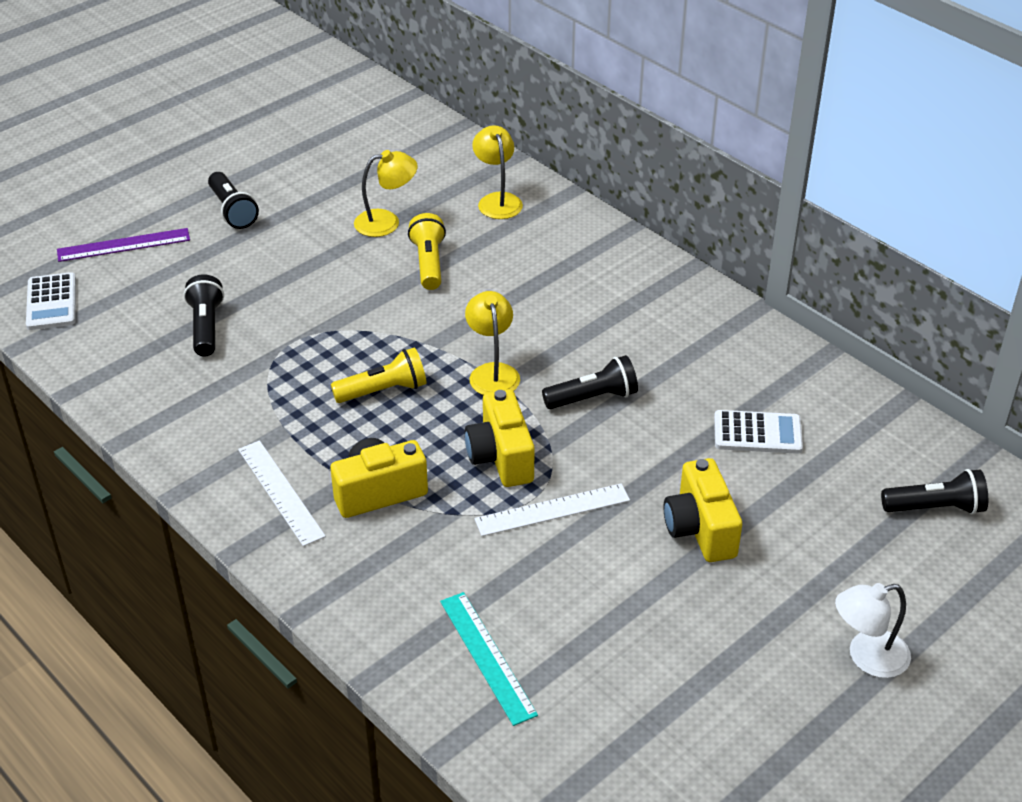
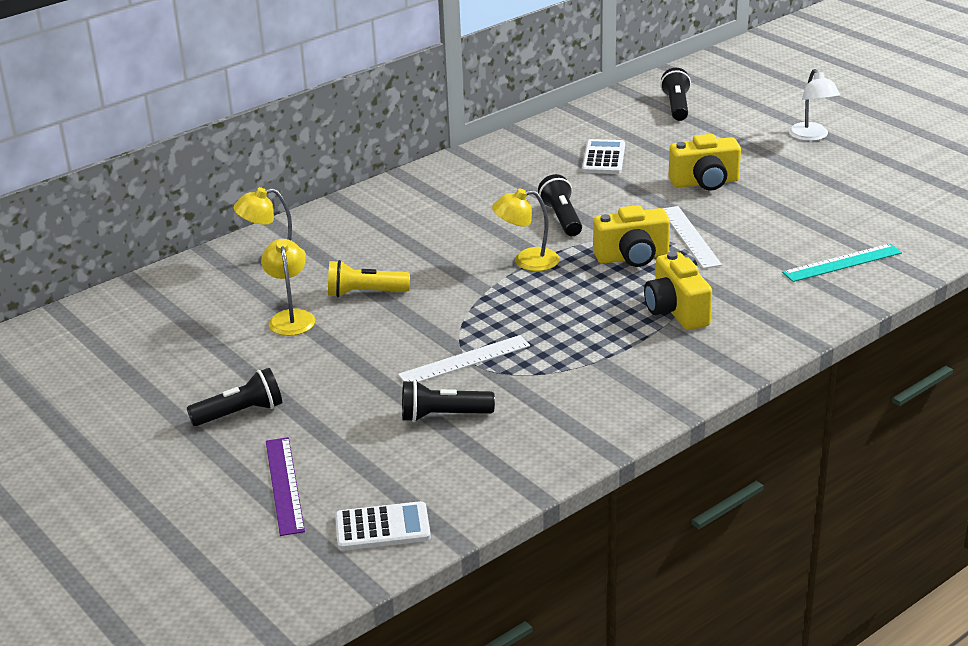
camera: 85 degrees left, 10 degrees down
(280, 492) = (679, 359): white ruler -> white ruler (464, 360)
(383, 391) = (548, 312): yellow flashlight -> none

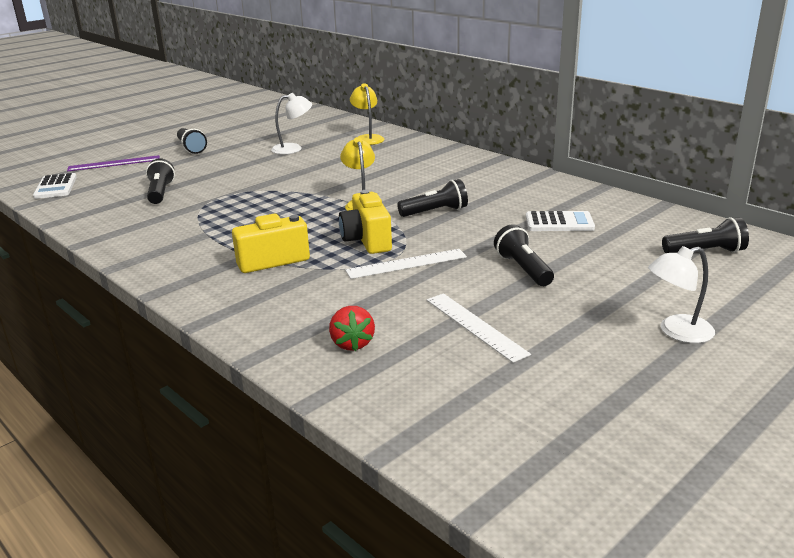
camera: 85 degrees right, 5 degrees down
(291, 317) = (293, 148): yellow lamp -> white lamp
(365, 293) = (320, 162): yellow flashlight -> none
(464, 360) = (224, 194): white ruler -> white ruler (475, 326)
(705, 183) = (523, 269): yellow camera -> black flashlight
(842, 263) = (352, 343): turquoise ruler -> red strawberry

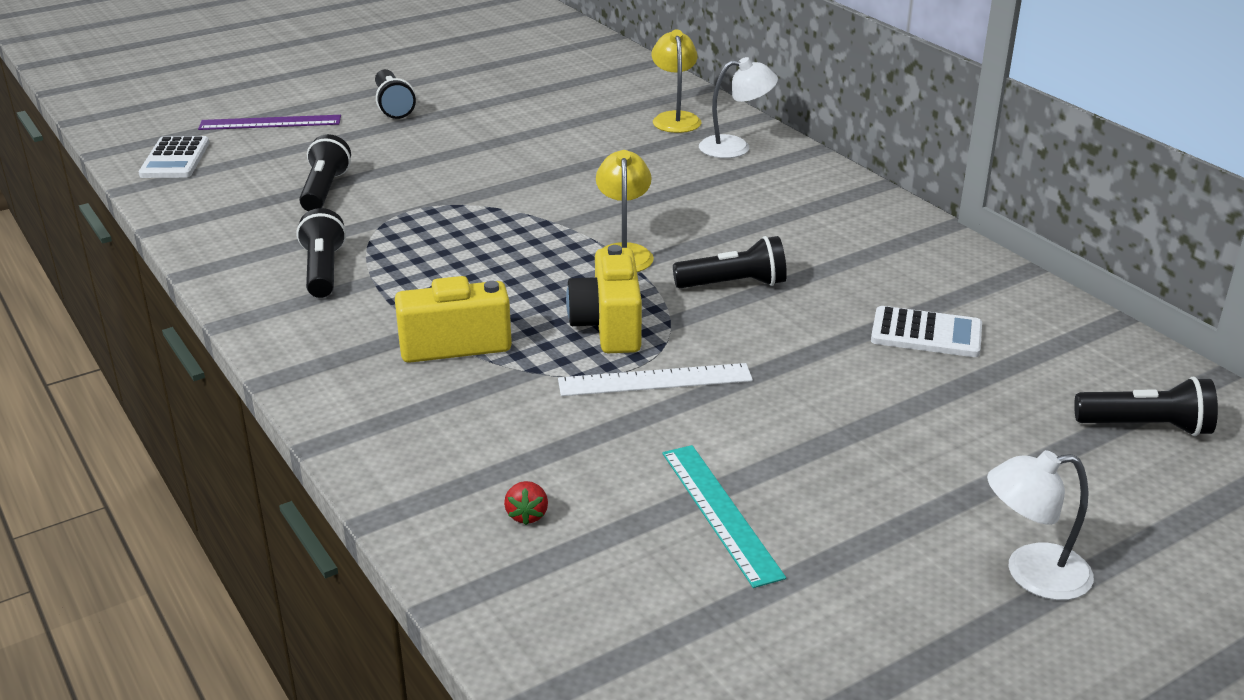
camera: 10 degrees right, 5 degrees up
(293, 148) = (550, 126): white lamp -> white lamp (735, 147)
(352, 343) = (527, 515): red strawberry -> red strawberry, size x0.64
(475, 326) = (720, 512): white ruler -> turquoise ruler
(523, 269) = (833, 417): black flashlight -> black flashlight (323, 271)

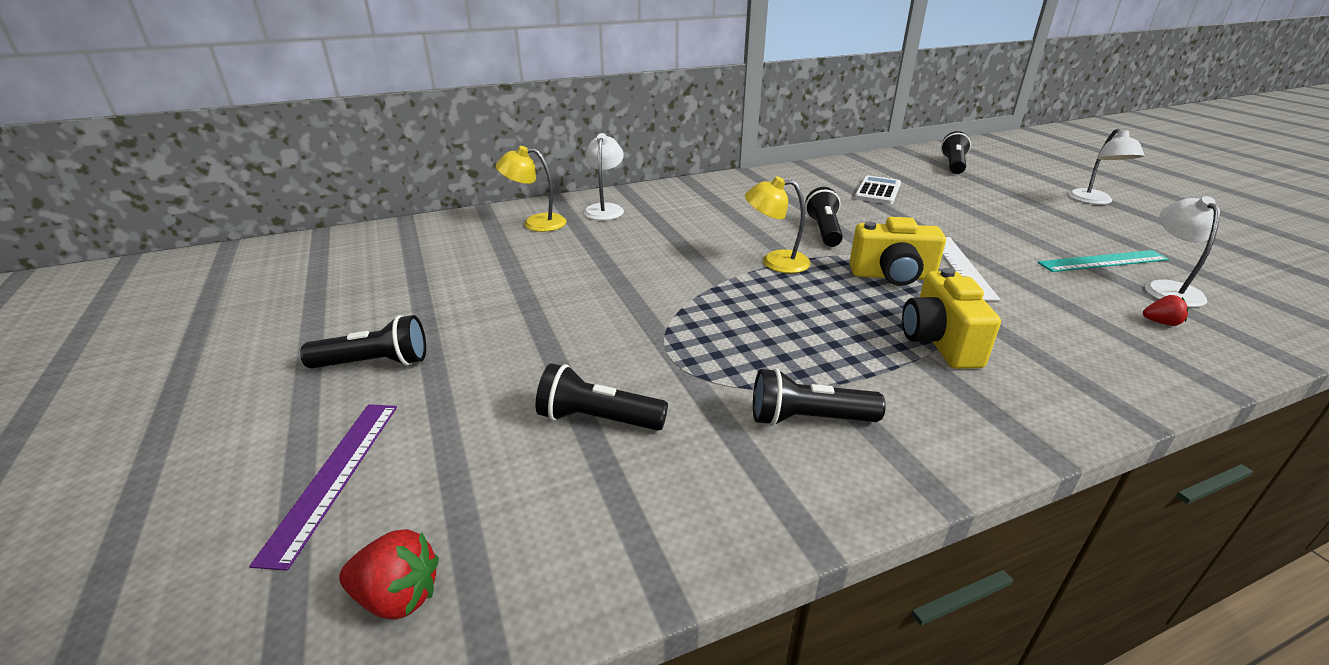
camera: 80 degrees left, 0 degrees up
(175, 159) = (398, 596): white calculator -> red strawberry
(637, 553) = (1167, 288): none -> white lamp

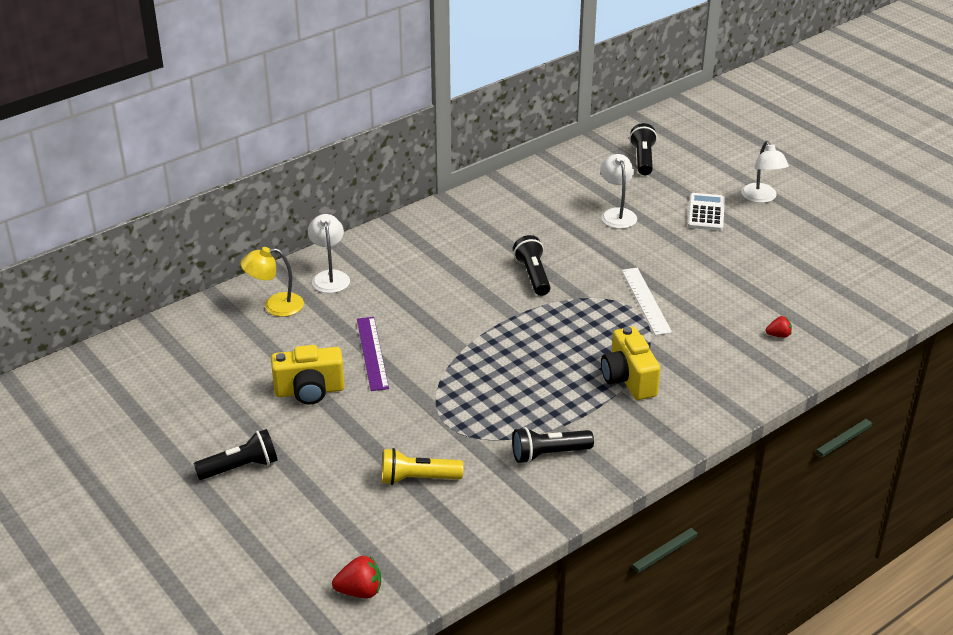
camera: 15 degrees left, 5 degrees up
(334, 476) = (276, 543): purple ruler -> purple ruler (372, 353)
(598, 419) = (418, 479): black flashlight -> yellow flashlight
(775, 262) = (499, 319): yellow lamp -> none
(877, 191) = (574, 212): white calculator -> white calculator (706, 213)
(892, 276) = (593, 320): yellow camera -> yellow camera (309, 391)
(1103, 261) = (753, 277): turquoise ruler -> none
(1167, 288) = (792, 300): white lamp -> white lamp (617, 214)

